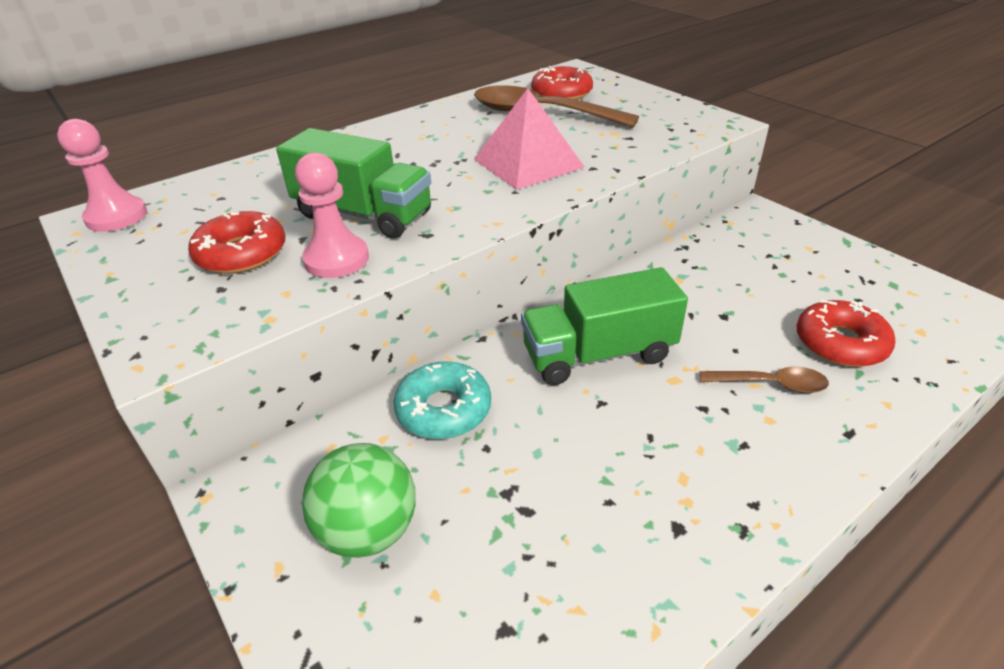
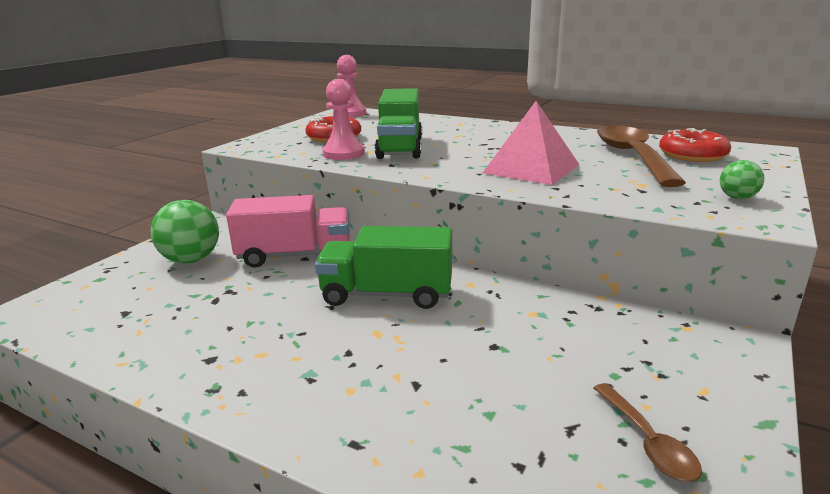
camera: 65 degrees right, 15 degrees down
(444, 409) = (295, 255): turquoise donut -> pink truck
(598, 354) = (387, 294): green truck -> green truck turned 45 degrees counterclockwise
(672, 113) = (737, 198): none -> green ball
(771, 384) = (402, 385): brown spoon -> brown spoon (648, 442)
(840, 343) = (509, 428): red donut -> none

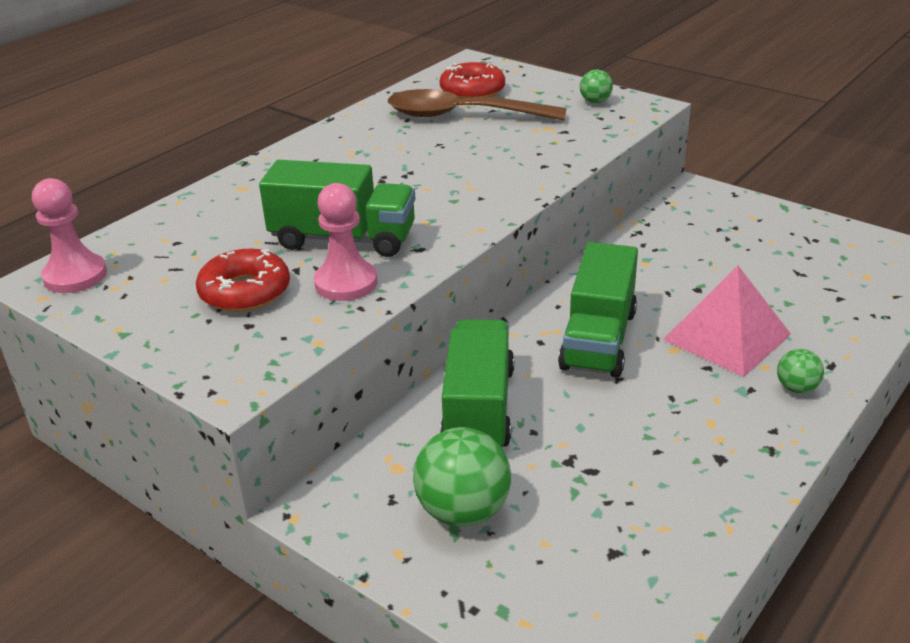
camera: 80 degrees left, 10 degrees up
(295, 255) = (478, 408): pink truck -> green truck
(309, 411) = (796, 388): none -> green ball
(531, 168) = (478, 168): pink pyramid -> pink pyramid (727, 336)
(648, 442) = (809, 248): brown spoon -> none

